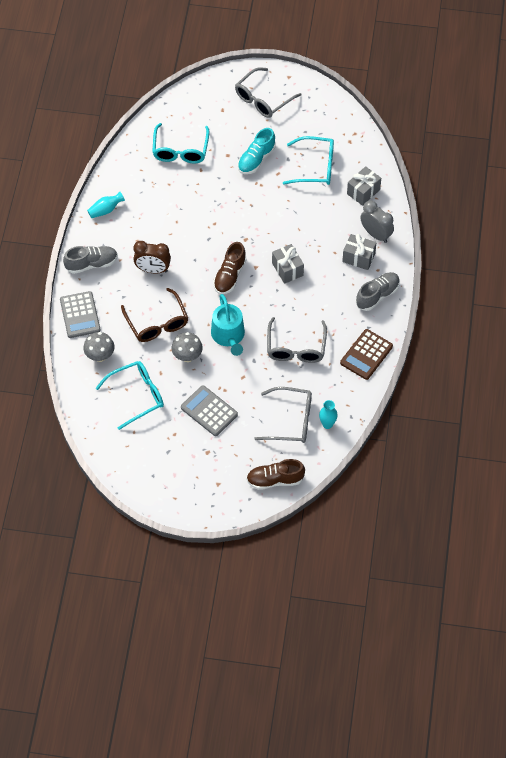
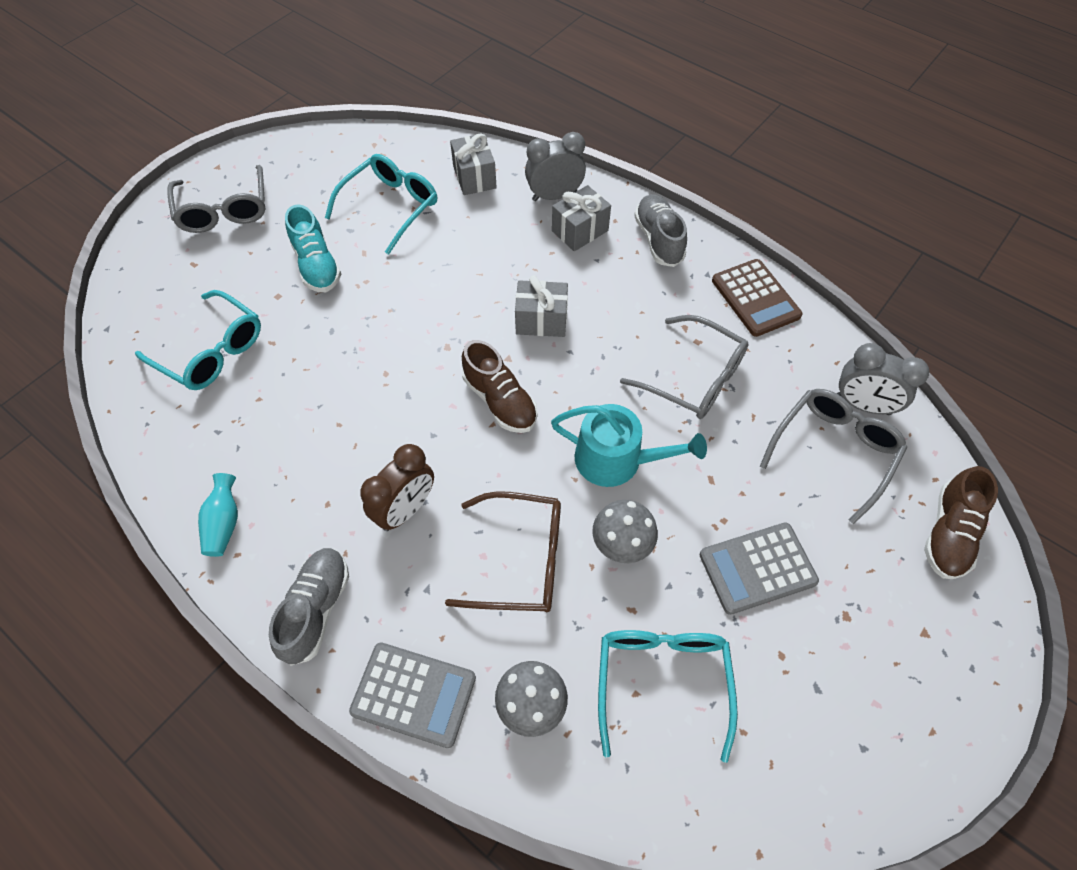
camera: 60 degrees left, 0 degrees up
(327, 424) = (863, 405): turquoise vase -> grey clock

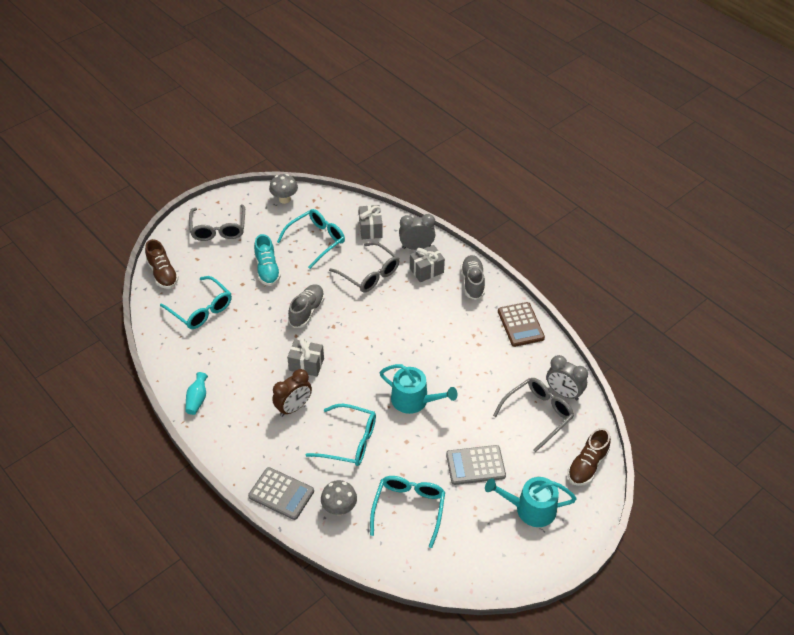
camera: 10 degrees right, 10 degrees down
(316, 609) = (239, 447): grey shoe -> grey shoe (307, 311)
(500, 400) = (357, 360): brown shoe -> brown shoe (163, 273)
(520, 560) = (349, 441): brown glasses -> turquoise glasses
(541, 320) = (390, 319): grey gift -> grey gift (306, 364)
(621, 545) = (405, 443): grey mushroom -> grey mushroom (284, 199)
(694, 378) = (470, 364): grey glasses -> grey glasses (369, 274)
(880, 639) = (530, 509): none -> turquoise watering can

